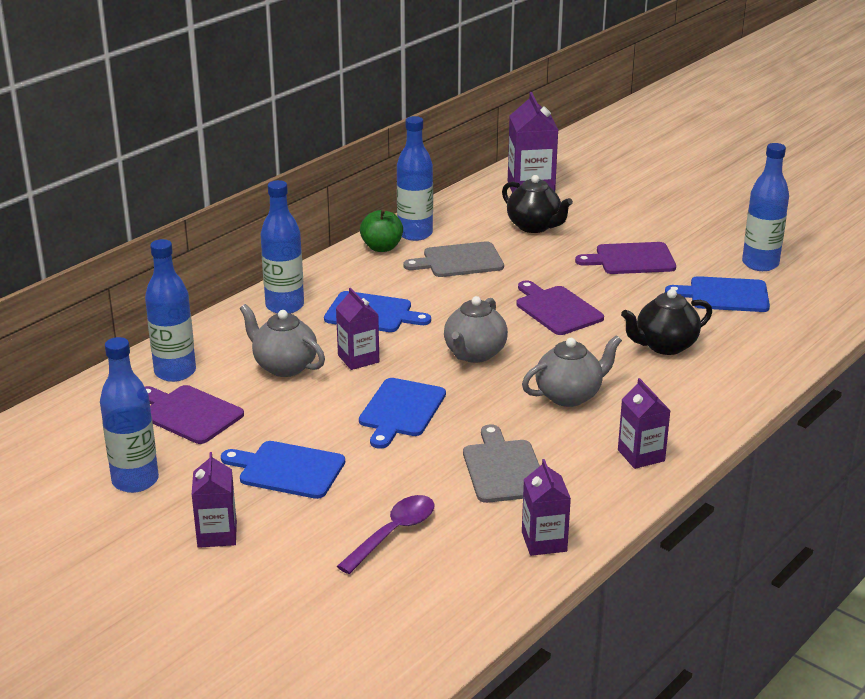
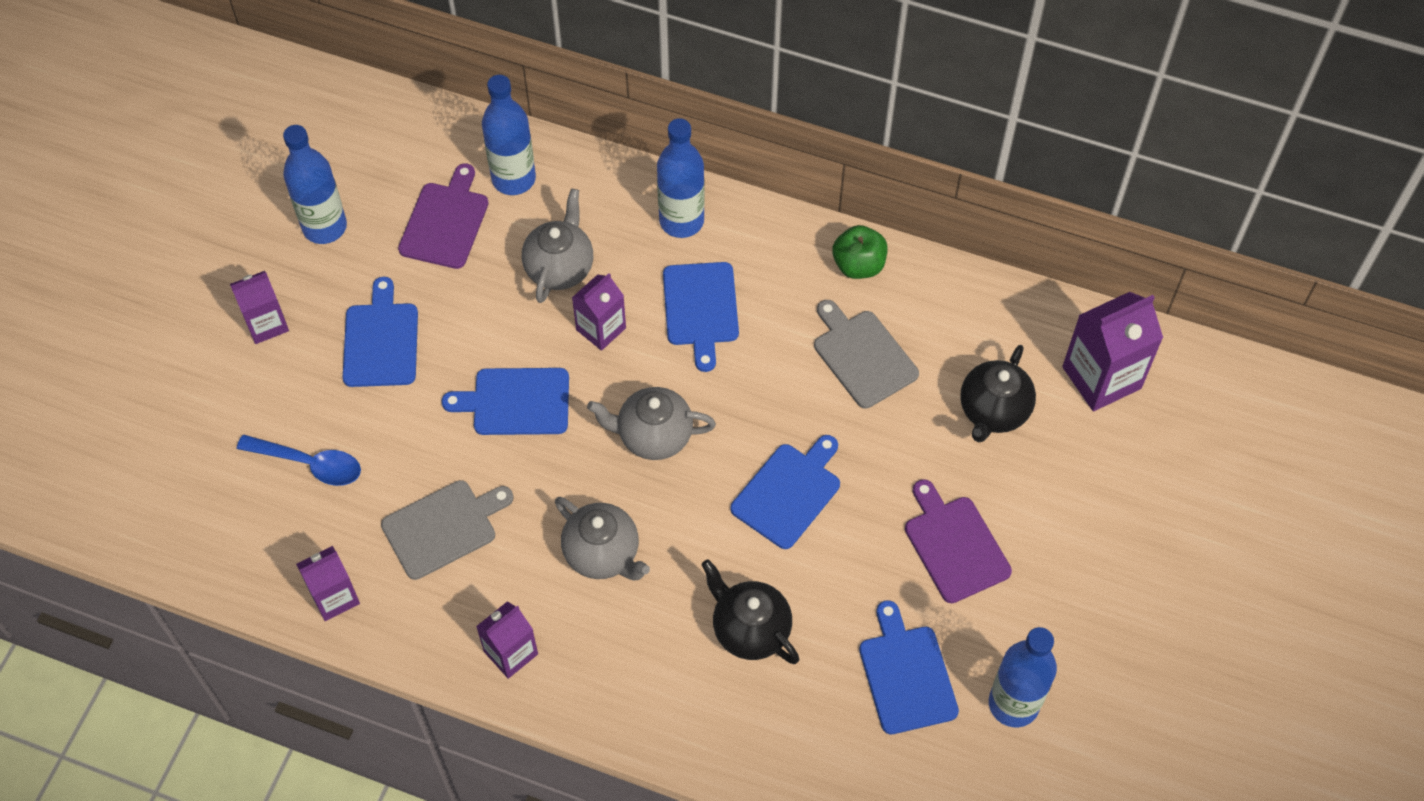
camera: 70 degrees right, 30 degrees up
(393, 533) = (309, 463): purple spoon -> blue spoon
(415, 234) = (910, 287): blue bottle -> none
(556, 309) = (788, 492): purple cutting board -> blue cutting board

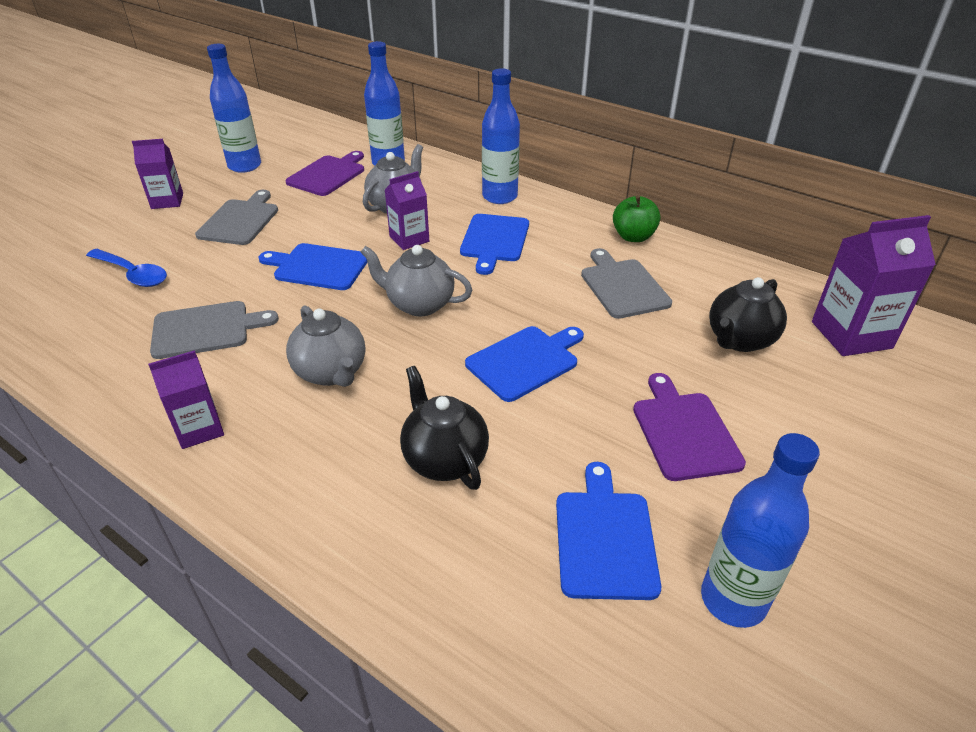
camera: 15 degrees right, 20 degrees down
(334, 597) = (79, 357): purple carton -> none
(381, 340) = (240, 220): blue cutting board -> grey cutting board

